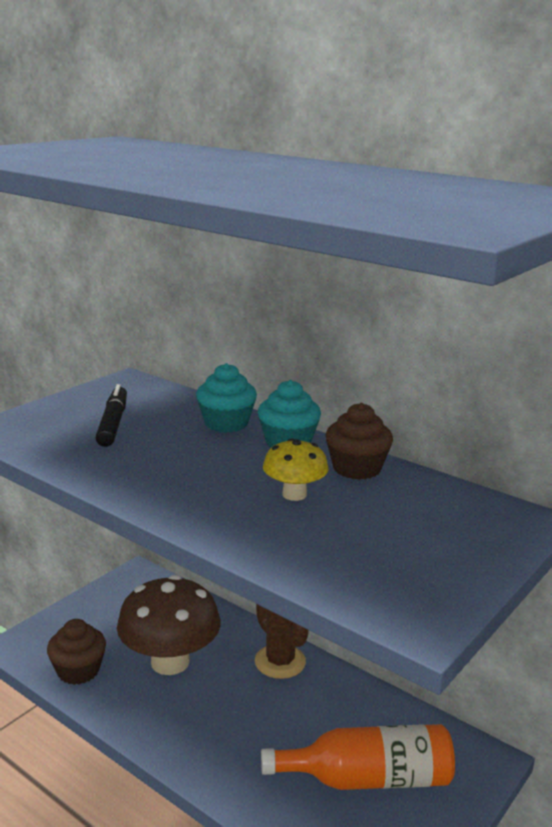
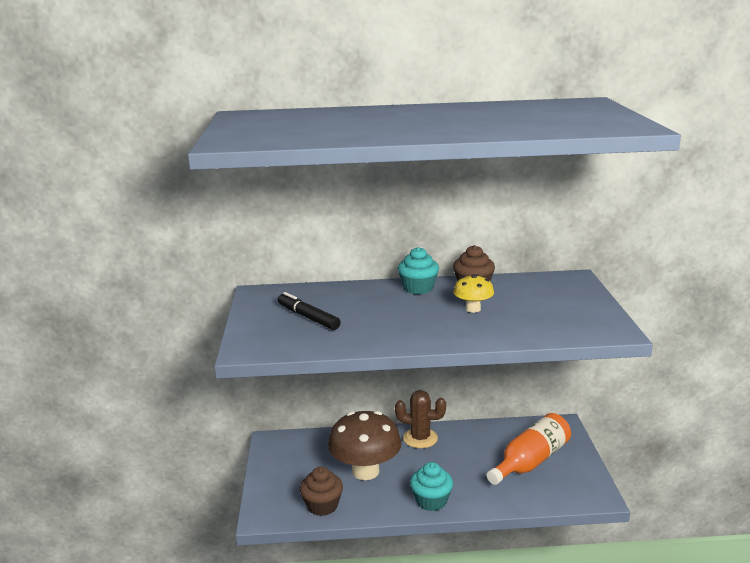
camera: 40 degrees left, 0 degrees up
(226, 423) = (368, 292): turquoise cupcake -> turquoise cupcake (431, 501)

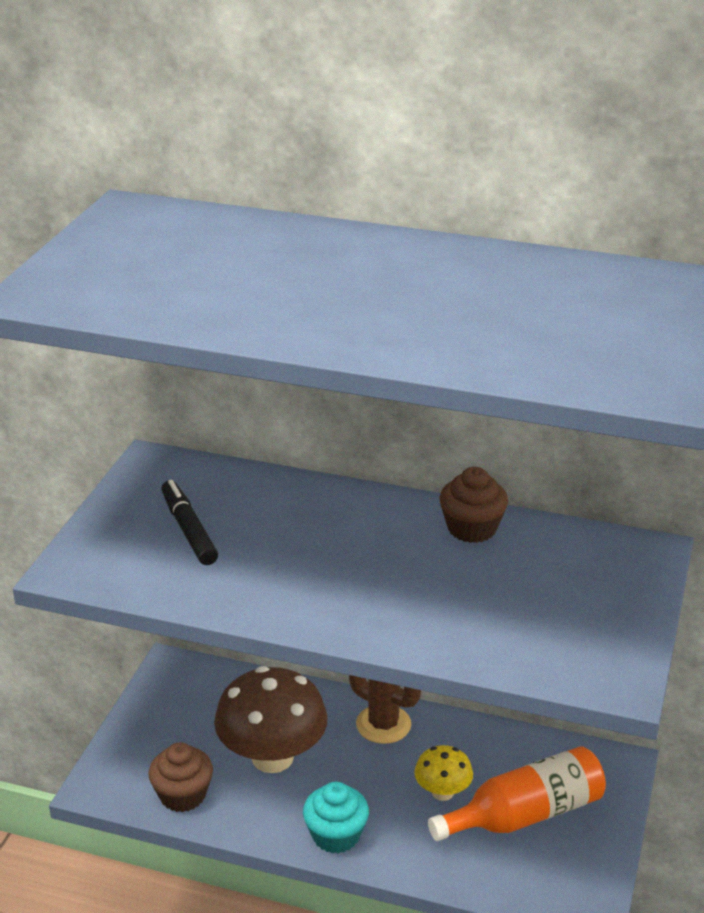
camera: 20 degrees right, 10 degrees up
(418, 288) = (386, 511): turquoise cupcake -> none
(473, 309) = (435, 576): yellow mushroom -> yellow mushroom (442, 792)

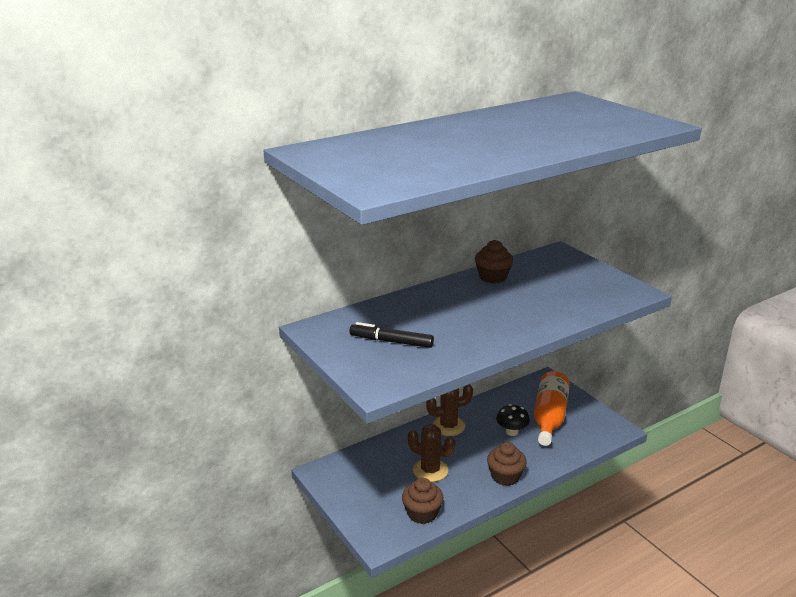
camera: 50 degrees left, 5 degrees down
(272, 757) = (430, 470): brown mushroom -> brown cactus
(336, 835) = (505, 476): turquoise cupcake -> brown cupcake
(442, 792) = (512, 432): yellow mushroom -> black mushroom

